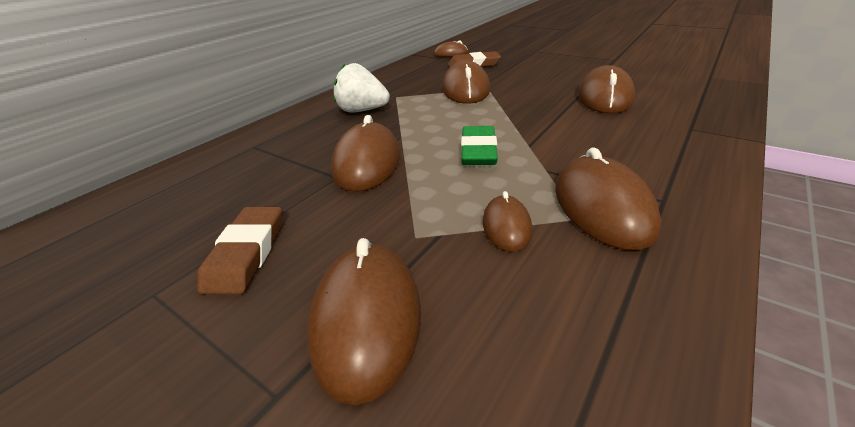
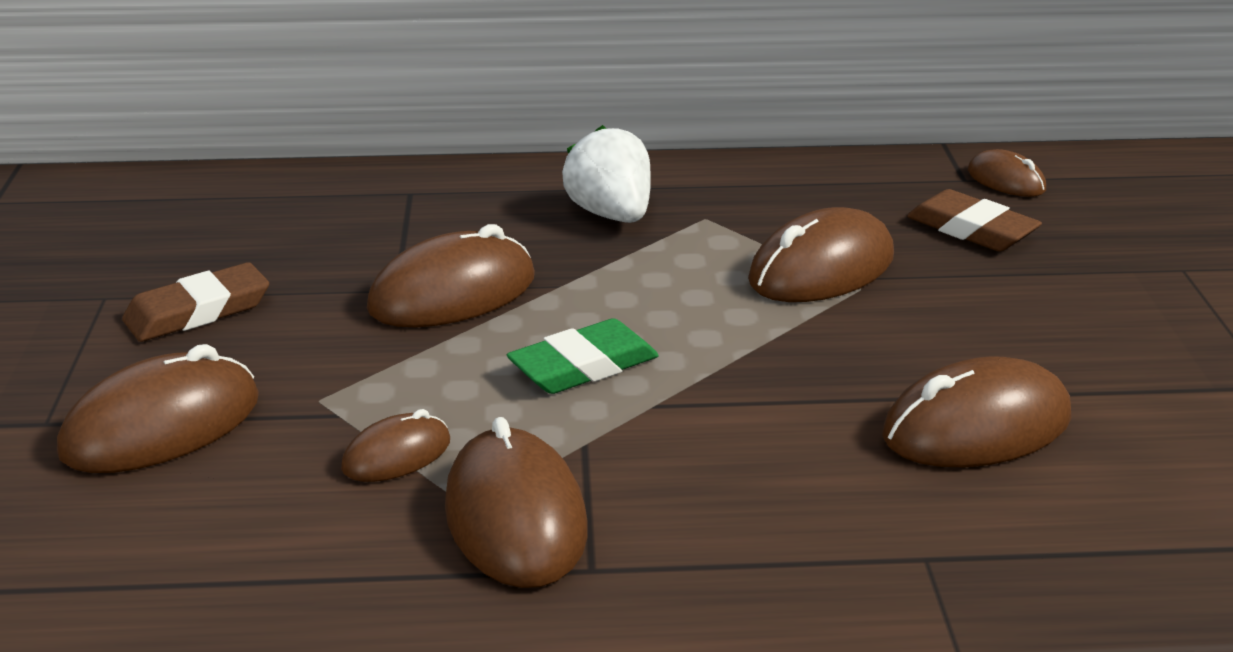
camera: 50 degrees right, 5 degrees down
(602, 207) = (515, 517): brown mouse -> brown mouse turned 60 degrees counterclockwise

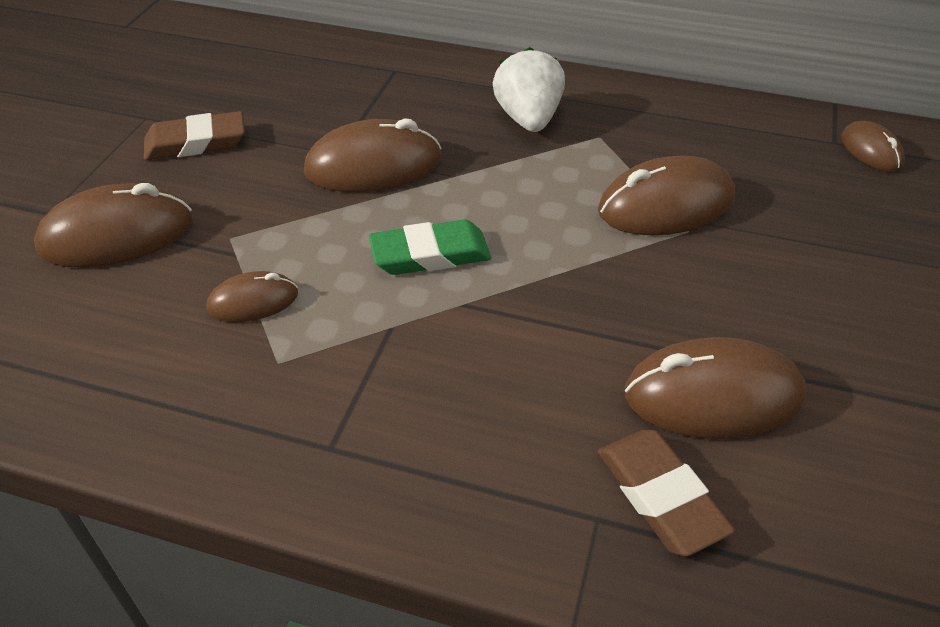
camera: 20 degrees right, 15 degrees up
(515, 517) = (302, 382): brown mouse -> none
(971, 229) = (814, 193): brown eraser -> brown eraser (660, 496)

